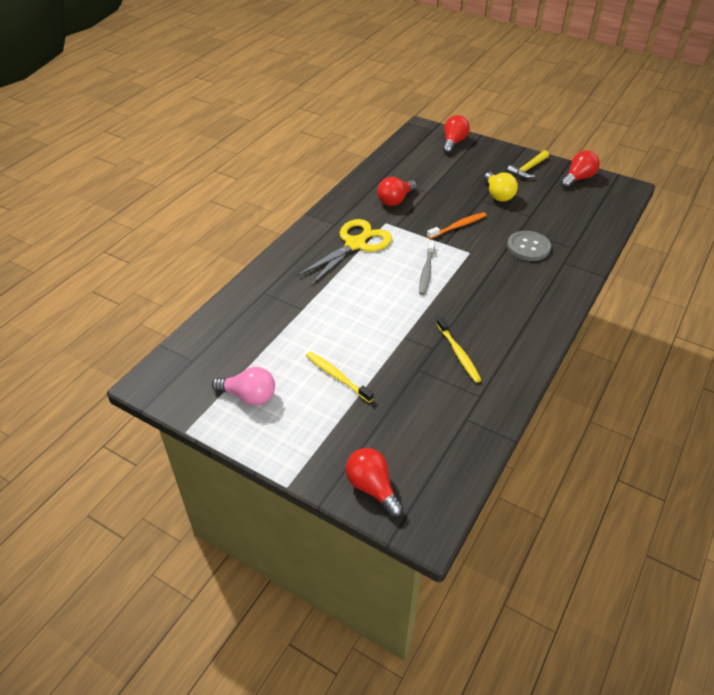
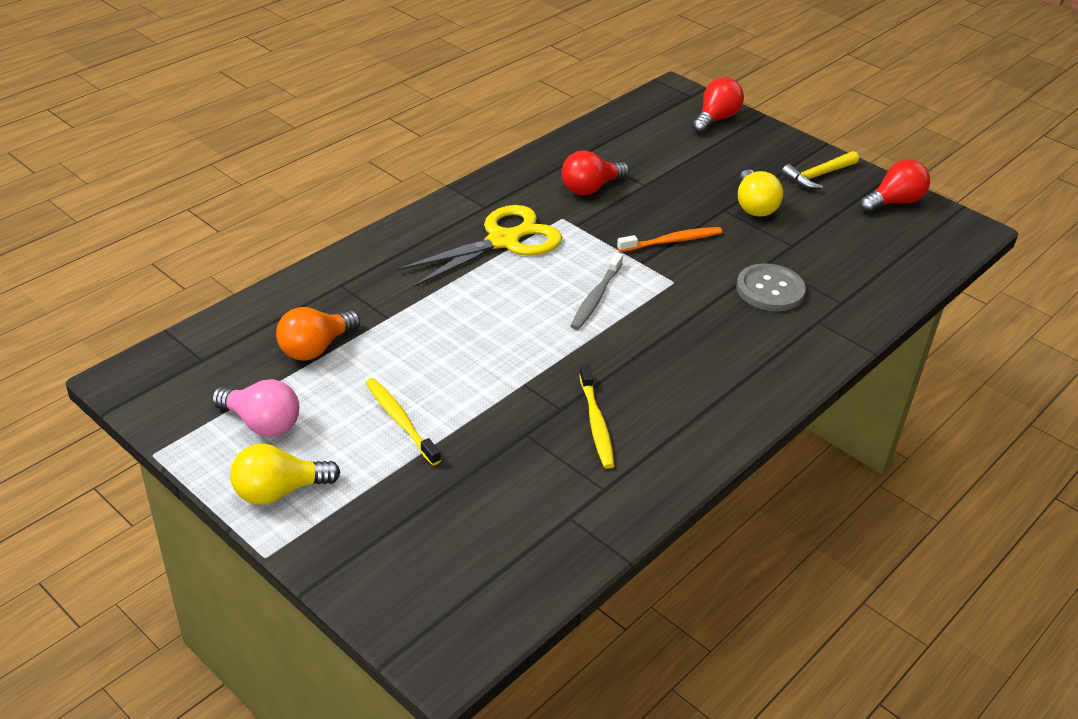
camera: 10 degrees right, 5 degrees down
(264, 338) = (316, 348): none -> orange light bulb
(278, 440) = (279, 491): none -> yellow light bulb
(372, 488) = (389, 584): red light bulb -> none

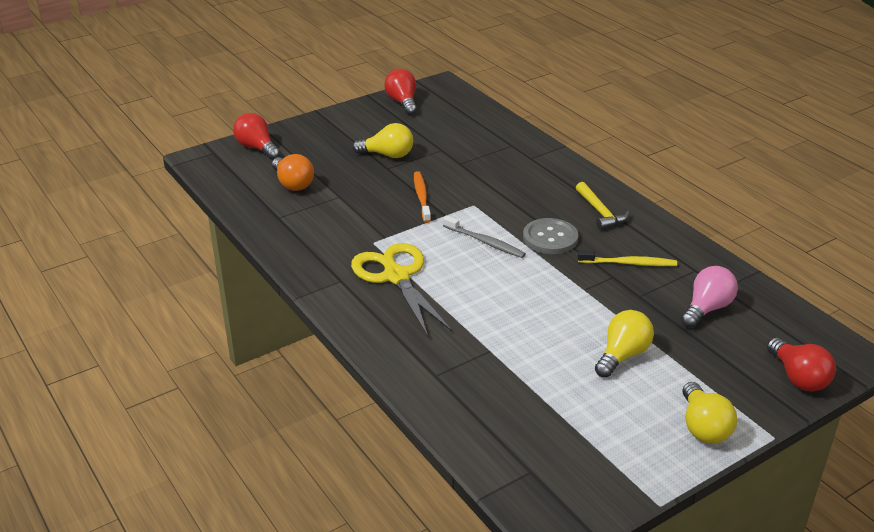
camera: 75 degrees left, 5 degrees down
(261, 423) = (622, 434): pink light bulb -> pink light bulb (707, 309)
(316, 348) = (525, 396): orange light bulb -> orange light bulb (293, 184)
(400, 421) = (622, 355): yellow toothbrush -> yellow light bulb
(590, 188) = (334, 222): red light bulb -> red light bulb (798, 377)
(770, 290) = (492, 168): grey button -> grey button (550, 238)
(818, 176) = (358, 122): yellow hammer -> yellow hammer (600, 212)

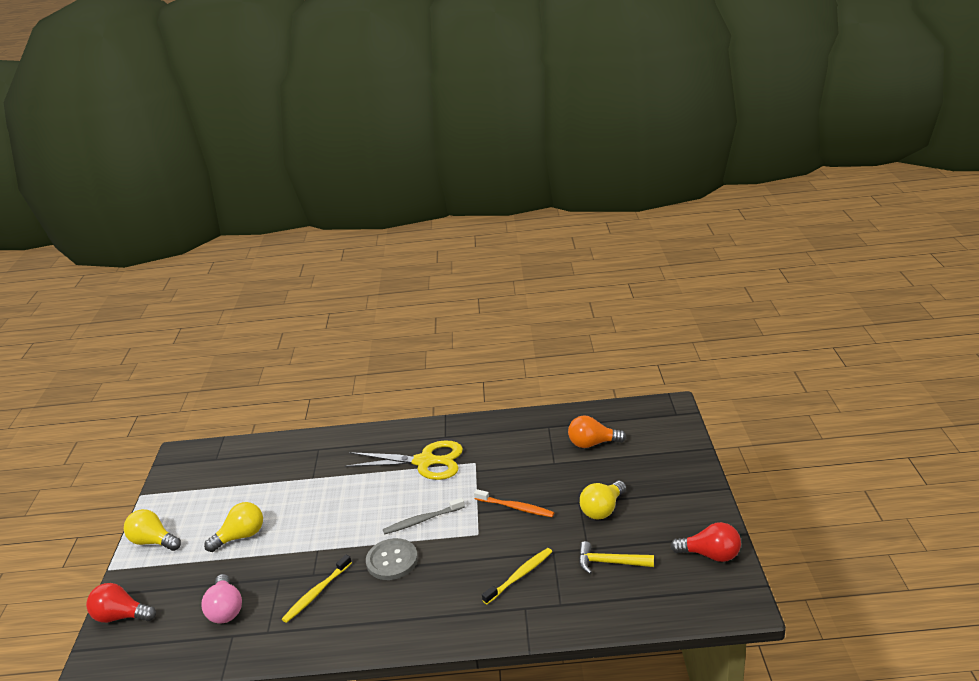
camera: 125 degrees right, 5 degrees down
(257, 148) = (669, 437): red light bulb -> none
(501, 170) = (520, 576): none -> yellow toothbrush
(600, 212) = (395, 613): yellow hammer -> yellow hammer (609, 562)
(622, 355) = (241, 536): yellow light bulb -> yellow light bulb turned 105 degrees counterclockwise

